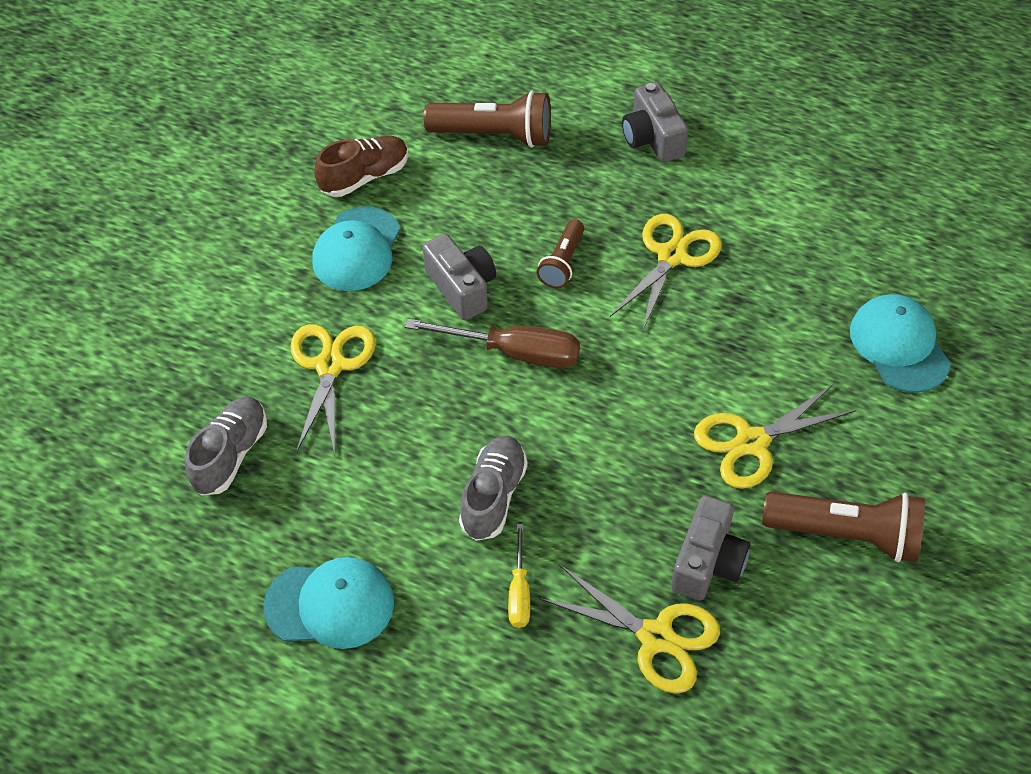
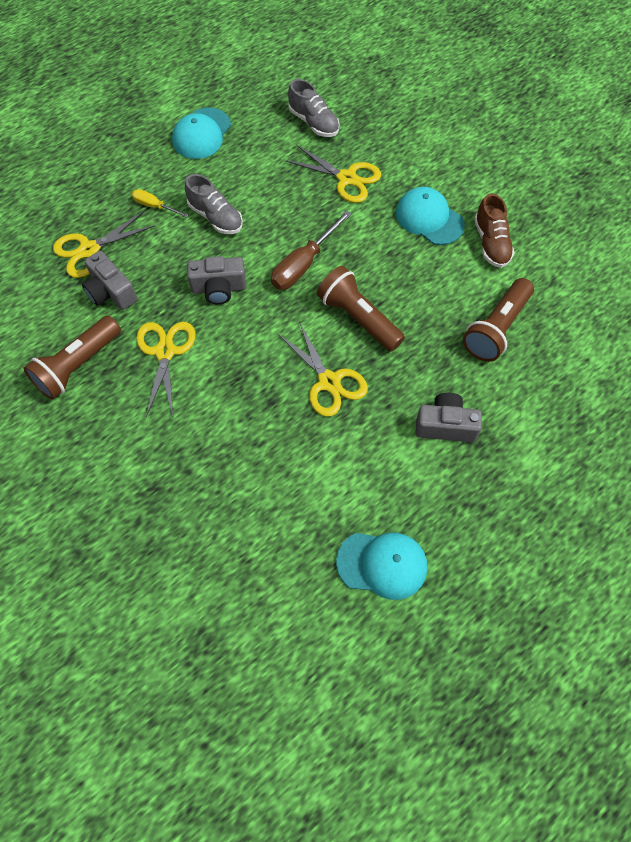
camera: 115 degrees right, 10 degrees up
(462, 288) = (368, 258): grey camera -> grey camera (219, 288)
(562, 263) = (358, 318): brown flashlight -> brown flashlight, size x1.69
(899, 346) = (176, 476): turquoise cap -> turquoise cap (382, 564)

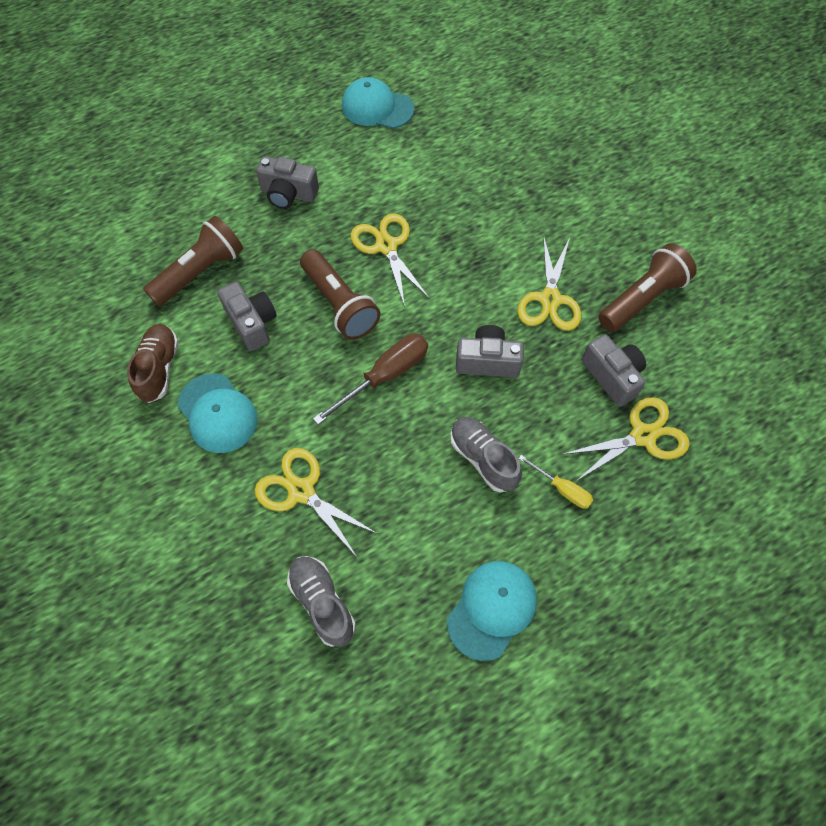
camera: 170 degrees left, 0 degrees up
(430, 290) = (252, 323): none -> grey camera

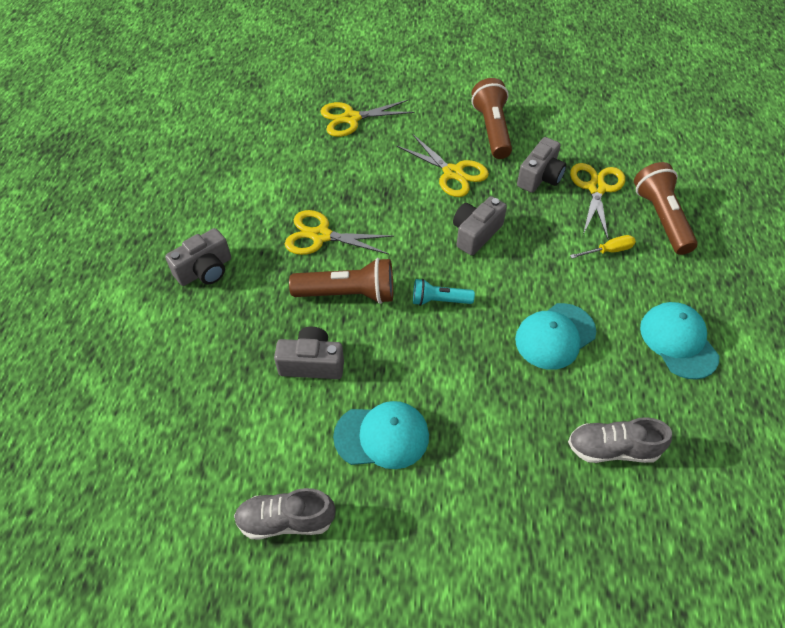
camera: 55 degrees left, 10 degrees down
(159, 368) = (297, 461): brown shoe -> none
(200, 272) = (222, 375): brown flashlight -> brown flashlight (661, 218)
(301, 491) = (502, 411): yellow scissors -> yellow scissors (351, 118)
(377, 107) = (181, 170): turquoise cap -> turquoise cap (555, 336)
(385, 376) = (439, 300): brown screwdriver -> turquoise flashlight
(483, 458) = (554, 280): grey shoe -> grey shoe (286, 520)
(612, 376) = (540, 177): grey camera -> grey camera turned 120 degrees clockwise

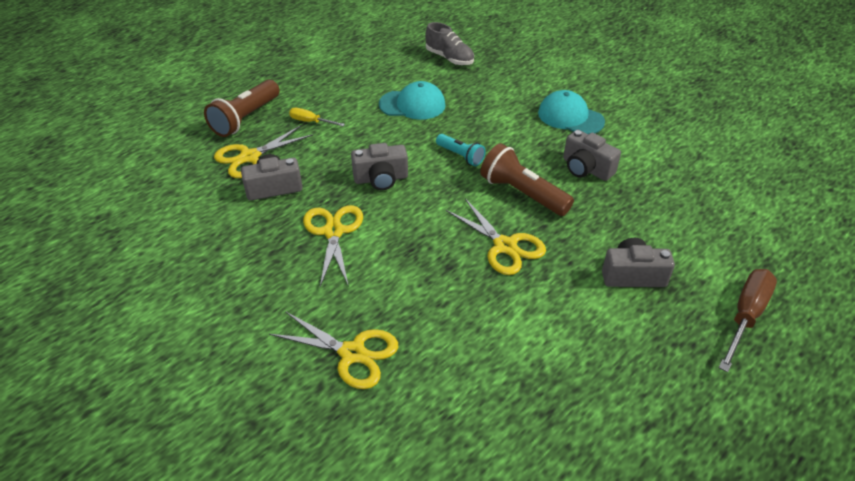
camera: 140 degrees left, 10 degrees down
(100, 286) = (745, 316): none -> brown screwdriver
(286, 520) = (656, 114): grey shoe -> none
(492, 130) = (243, 249): brown flashlight -> none
(678, 341) = (349, 70): turquoise cap -> none

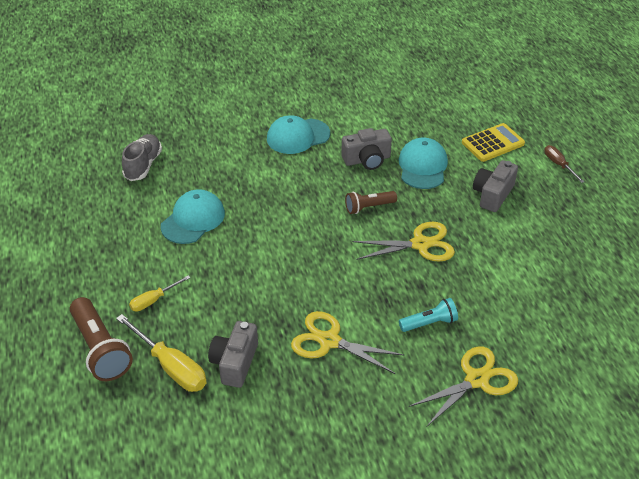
camera: 60 degrees left, 0 degrees up
(249, 157) = (171, 366): yellow scissors -> yellow screwdriver
(381, 179) = (283, 283): grey camera -> none
(449, 58) = (143, 165): grey shoe -> grey shoe turned 60 degrees counterclockwise
(460, 156) = (293, 221): turquoise flashlight -> turquoise flashlight (429, 323)
(522, 193) = (368, 207): brown flashlight -> brown flashlight, size x0.59
(618, 208) = (423, 166): none -> turquoise cap
(715, 247) = (493, 143): none -> yellow calculator
(745, 316) = (559, 165): brown screwdriver -> brown screwdriver, size x0.57

